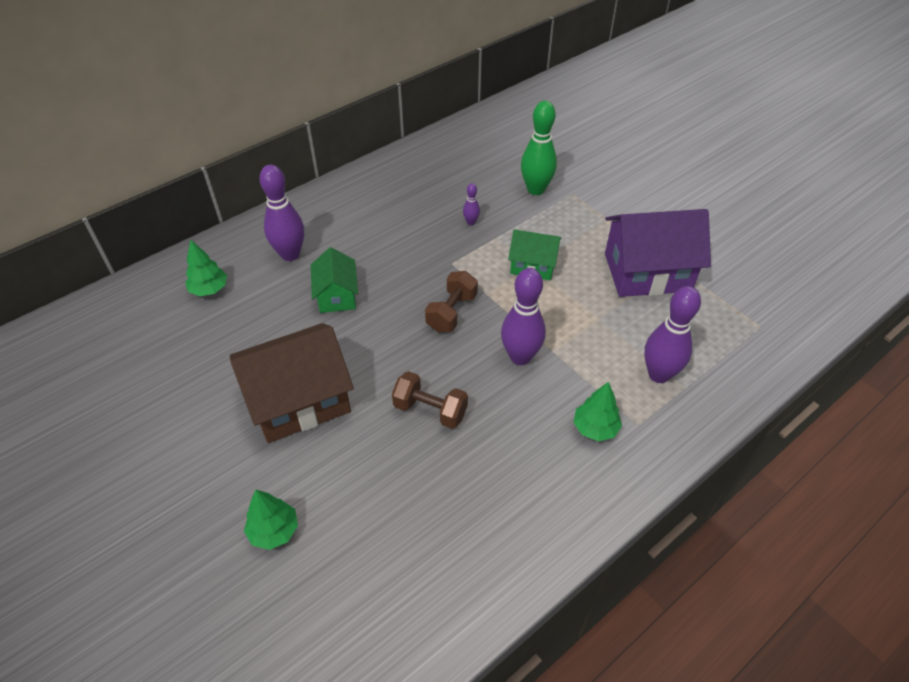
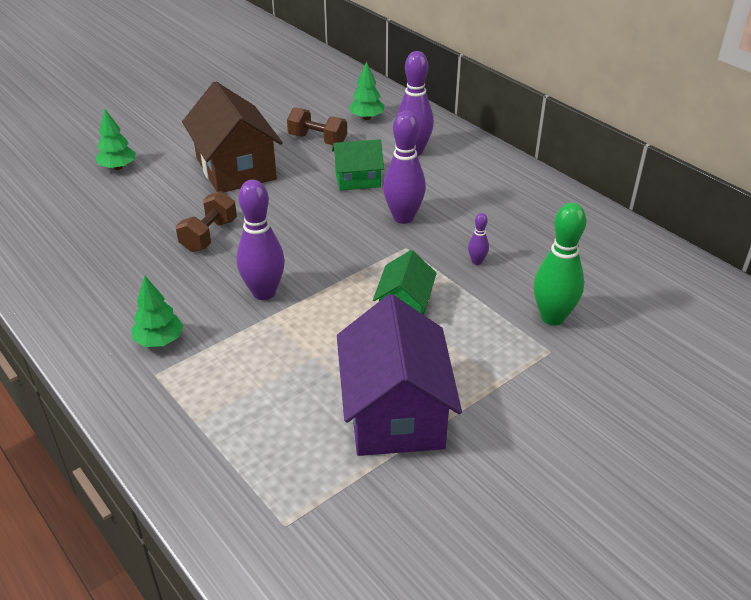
camera: 90 degrees right, 10 degrees down
(451, 312) = (331, 247): brown dumbbell -> brown dumbbell (317, 140)
(659, 374) = (220, 401): purple bowling pin -> purple bowling pin (403, 217)

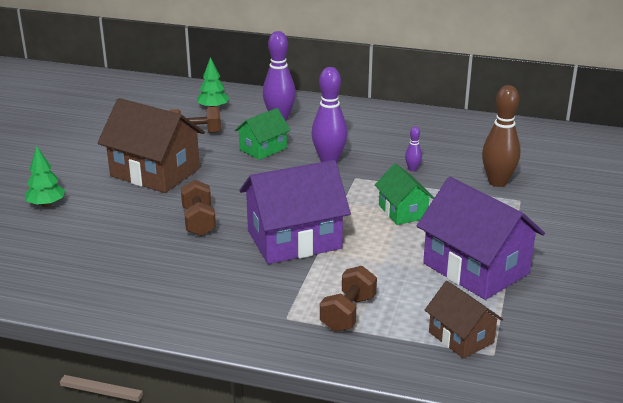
camera: 35 degrees left, 10 degrees down
(159, 341) = (259, 298): green tree -> none
(211, 399) = (348, 313): none -> brown dumbbell
(264, 292) = (294, 240): purple bowling pin -> purple house
(278, 486) = (461, 337): none -> brown house
(552, 317) = (497, 182): green bowling pin -> brown bowling pin

